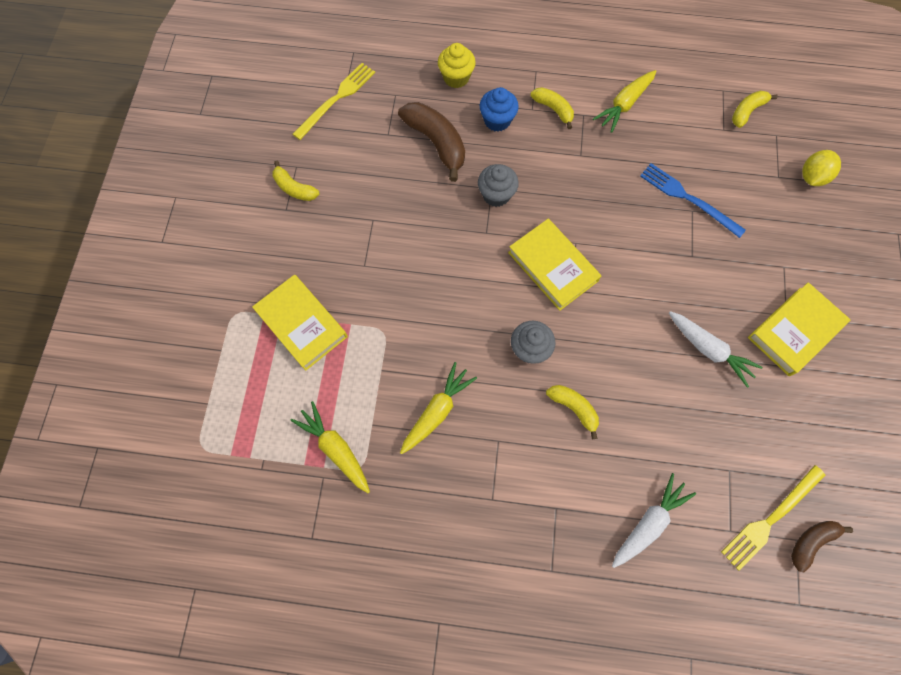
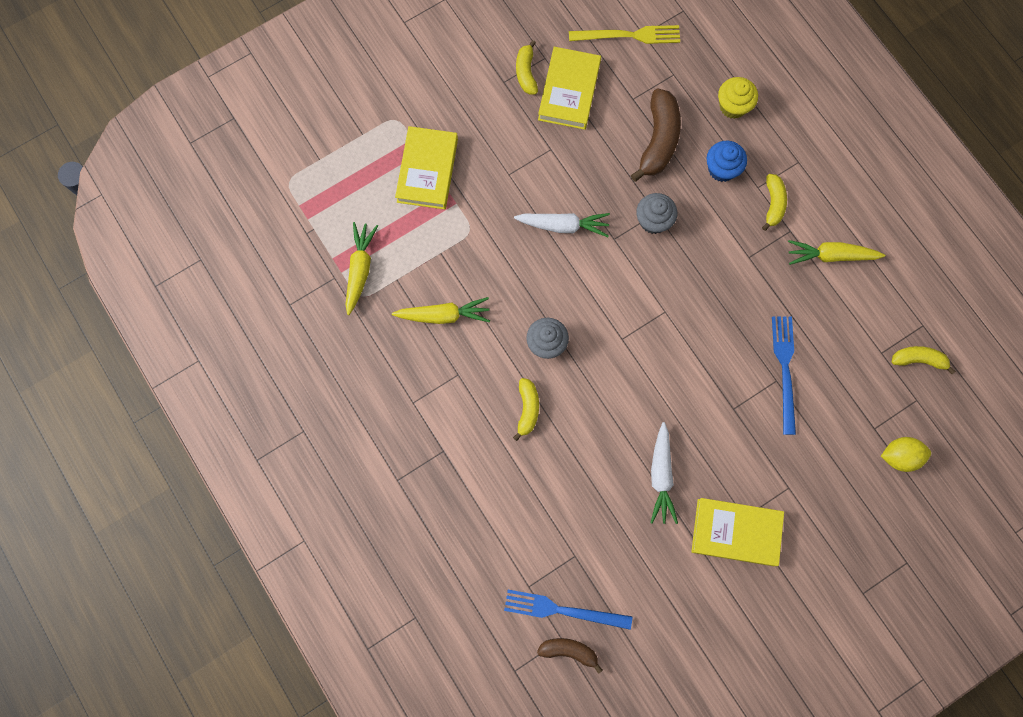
camera: 50 degrees right, 5 degrees up
(553, 266) = (629, 310): yellow book -> yellow book (569, 91)
(648, 523) = (486, 523): white carrot -> white carrot (563, 226)
(771, 518) = (562, 610): yellow fork -> blue fork

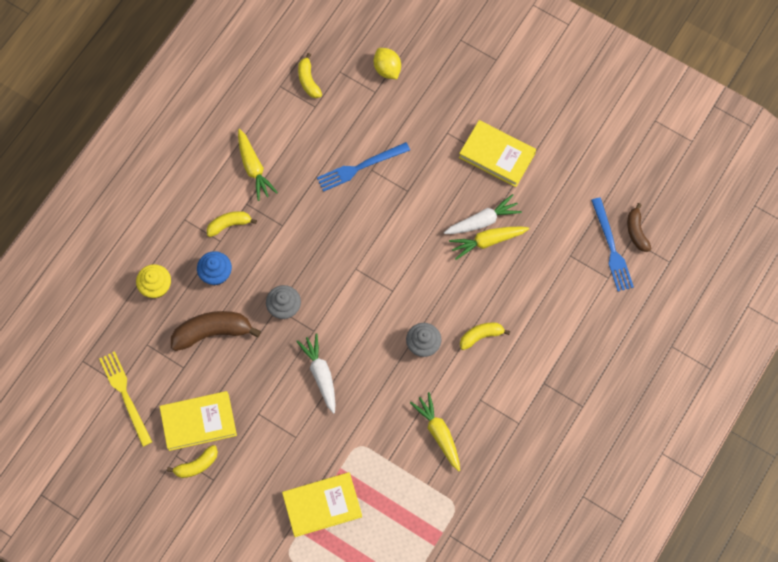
camera: 115 degrees left, 5 degrees down
(360, 269) = (433, 518): yellow carrot -> yellow carrot (487, 241)
(735, 532) = (497, 155): yellow book -> yellow book turned 45 degrees counterclockwise

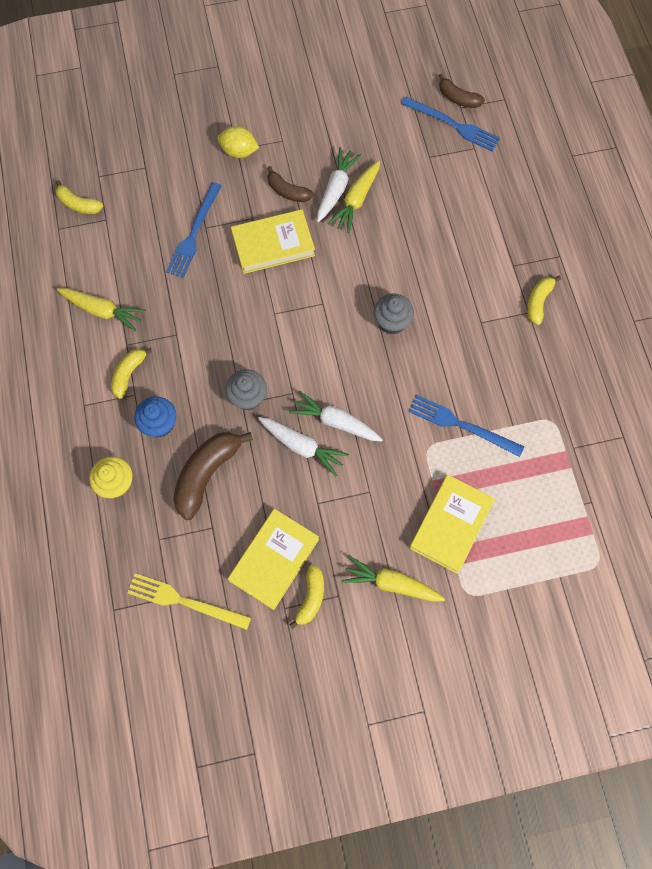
camera: 45 degrees left, 0 degrees up
(285, 370) = (302, 446): none -> white carrot
(387, 69) = (137, 142): yellow lemon -> yellow lemon (239, 151)
(395, 452) = (461, 425): none -> blue fork
(438, 433) = (478, 377): yellow carrot -> yellow carrot (391, 583)
(449, 193) = (288, 191): none -> brown banana
(481, 336) = (428, 274): yellow banana -> yellow banana (538, 302)
(497, 155) = (294, 133): yellow book -> yellow book (273, 244)

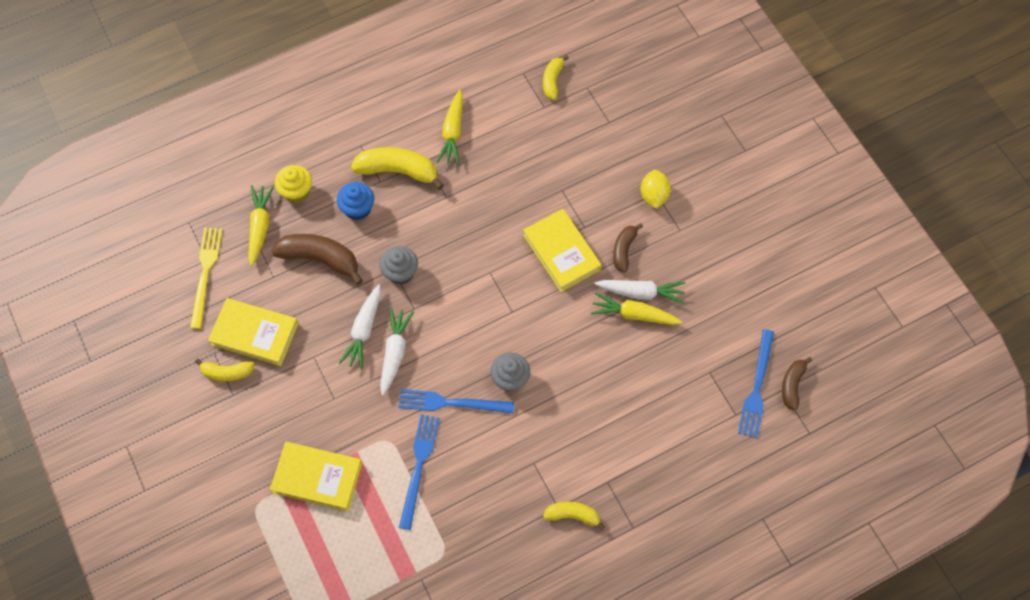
camera: 75 degrees right, 5 degrees down
(129, 374) = (398, 171): yellow banana -> yellow banana, size x1.71
(194, 233) = (552, 182): blue fork -> blue fork (451, 403)
(391, 583) = (252, 437): yellow carrot -> yellow carrot (260, 226)

